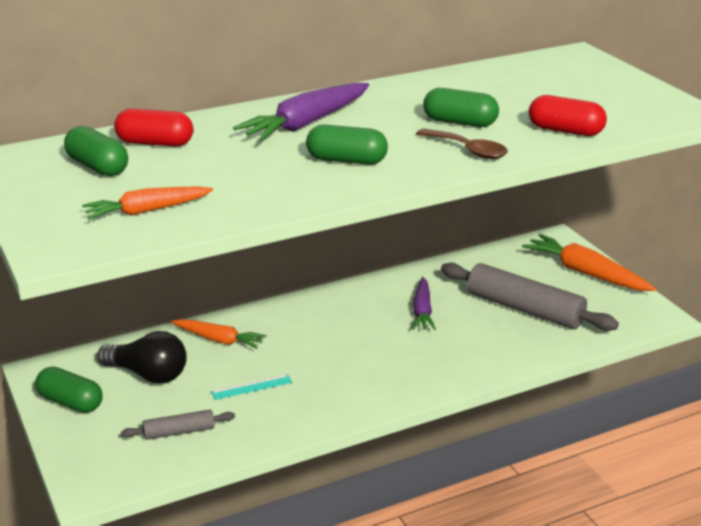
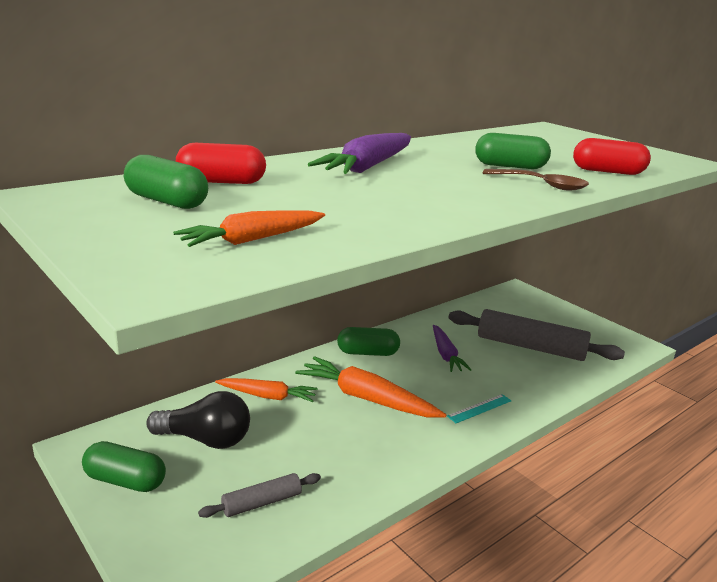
camera: 15 degrees left, 5 degrees down
(251, 387) = (320, 442): turquoise ruler -> turquoise ruler (479, 408)
(346, 160) = (436, 193): green capsule -> green capsule (367, 353)
(586, 273) = (559, 314): orange carrot -> orange carrot (366, 398)

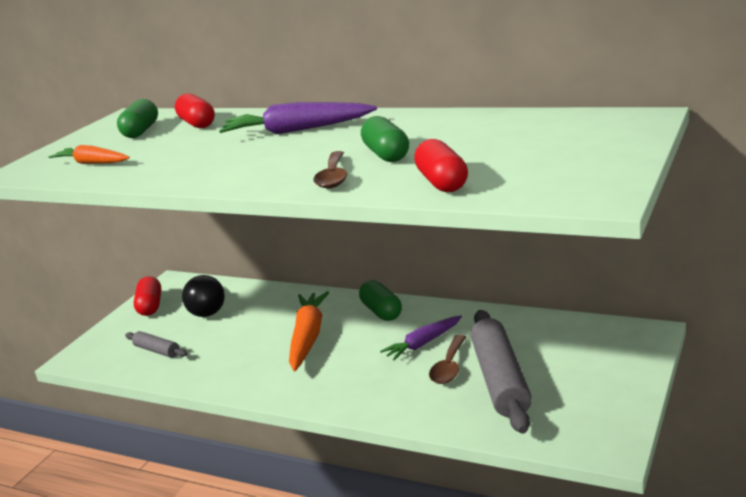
camera: 70 degrees right, 0 degrees up
(125, 481) = (150, 306): green capsule -> red capsule
(267, 396) = (274, 304): orange carrot -> none
(479, 408) = (343, 388): turquoise ruler -> none
(493, 357) = (449, 367): none -> brown spoon

